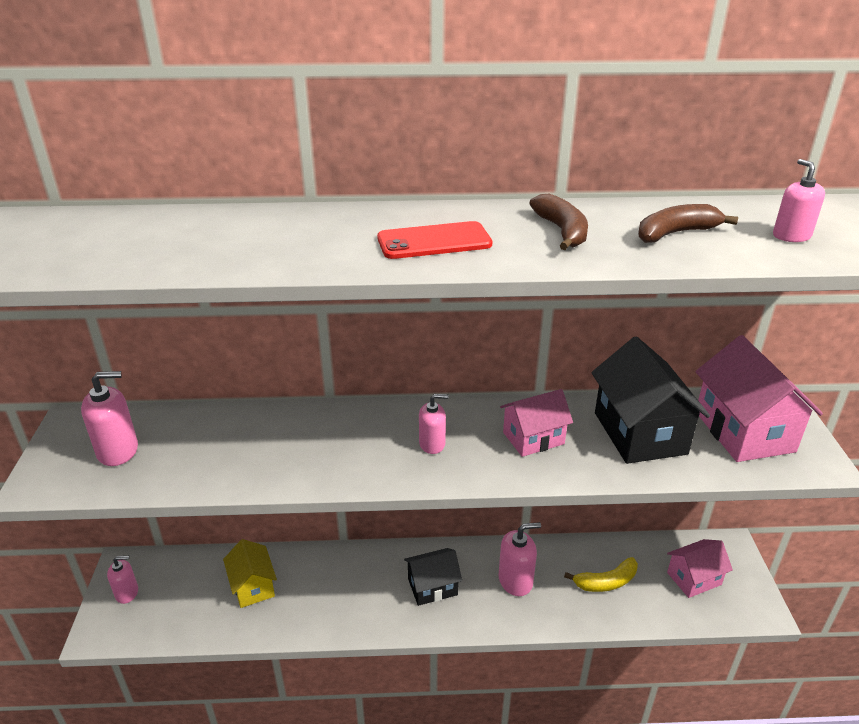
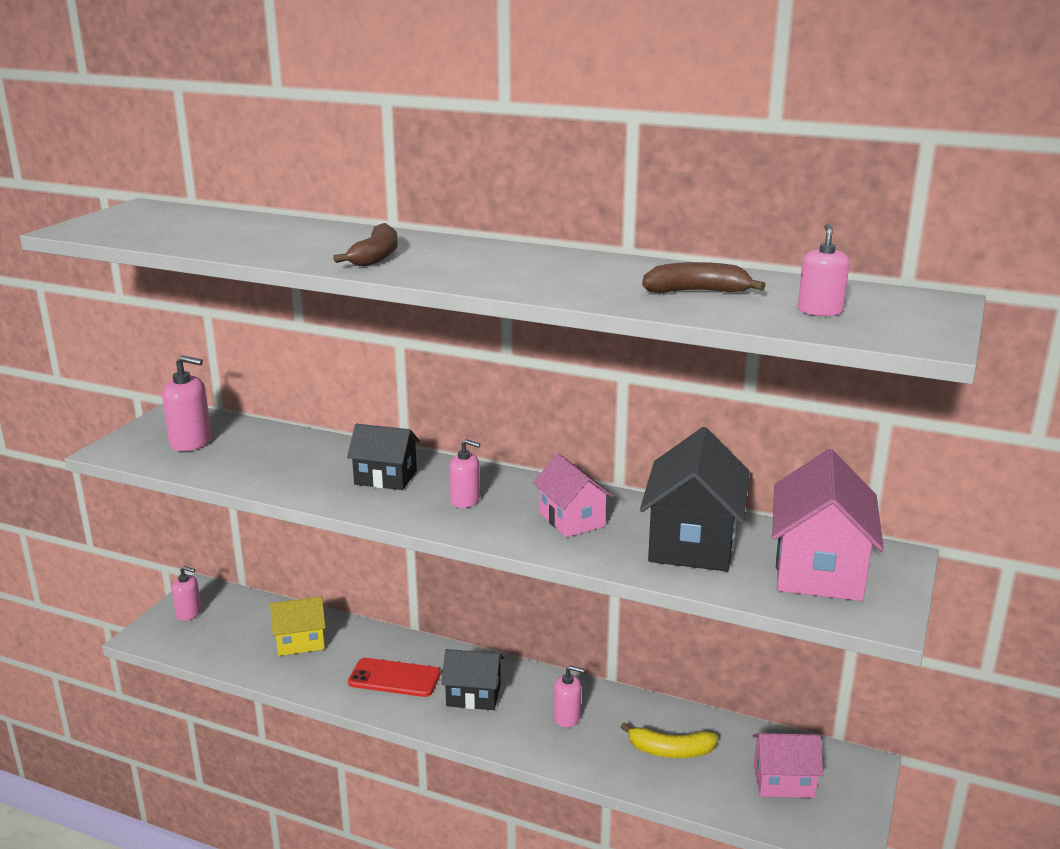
camera: 25 degrees right, 10 degrees down
(253, 586) = (300, 641): yellow house -> yellow house turned 75 degrees clockwise
(343, 439) = (385, 478): none -> black house
(434, 241) = (455, 264): red phone -> red phone (394, 678)
(515, 580) = (567, 717): pink soap dispenser -> pink soap dispenser, size x0.66
(533, 438) = (571, 519): pink house -> pink house turned 60 degrees clockwise
(562, 231) = (585, 274): brown banana -> brown banana (376, 256)

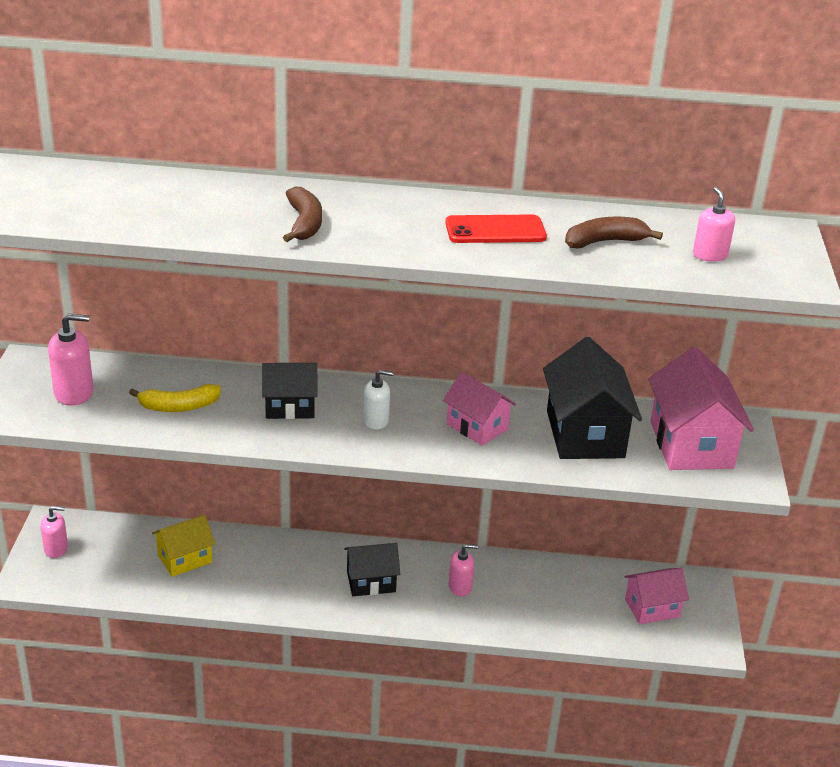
camera: 20 degrees left, 10 degrees up
(394, 678) = (292, 578): red phone -> red phone (495, 230)
(465, 500) = (376, 421): pink soap dispenser -> white soap dispenser
(671, 751) = (556, 600): yellow banana -> yellow banana (179, 406)

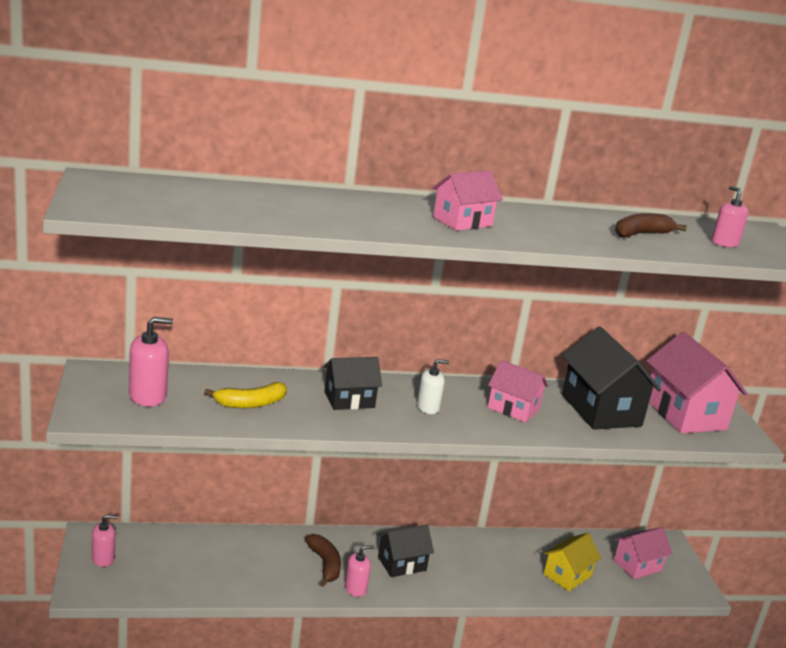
camera: 15 degrees left, 10 degrees down
(185, 559) = (229, 558): yellow house -> yellow house (567, 575)
(304, 223) = (394, 220): brown banana -> brown banana (325, 564)
(386, 224) = (462, 222): none -> pink house
(460, 587) = (478, 561): pink soap dispenser -> pink soap dispenser (355, 588)
(495, 230) = (552, 226): red phone -> none

